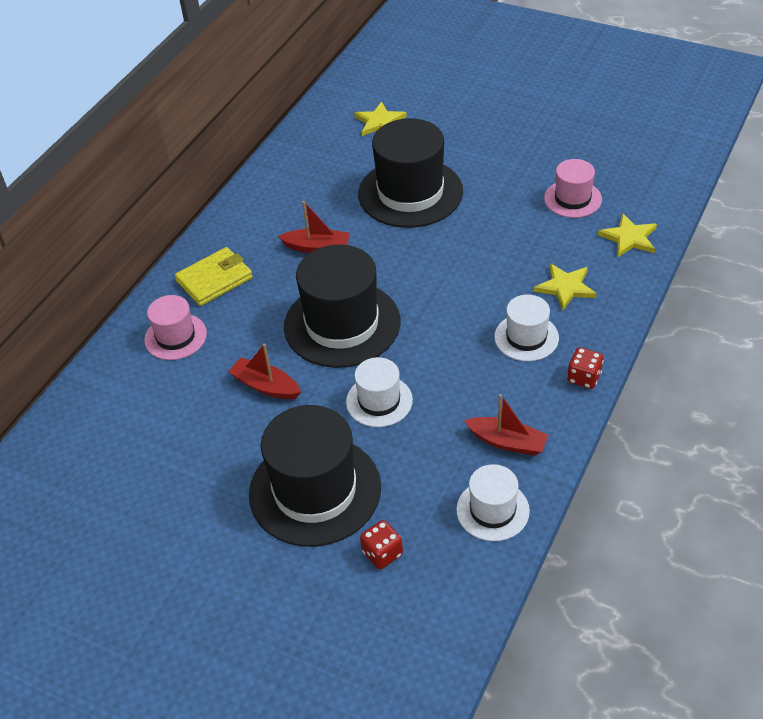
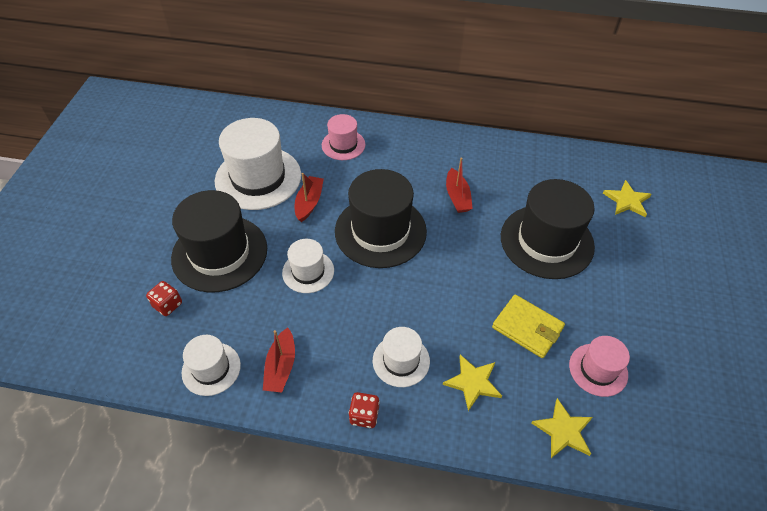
camera: 70 degrees right, 5 degrees up
(194, 436) = (258, 178): none -> white hat
(214, 280) = (403, 149): yellow wallet -> yellow wallet (527, 328)

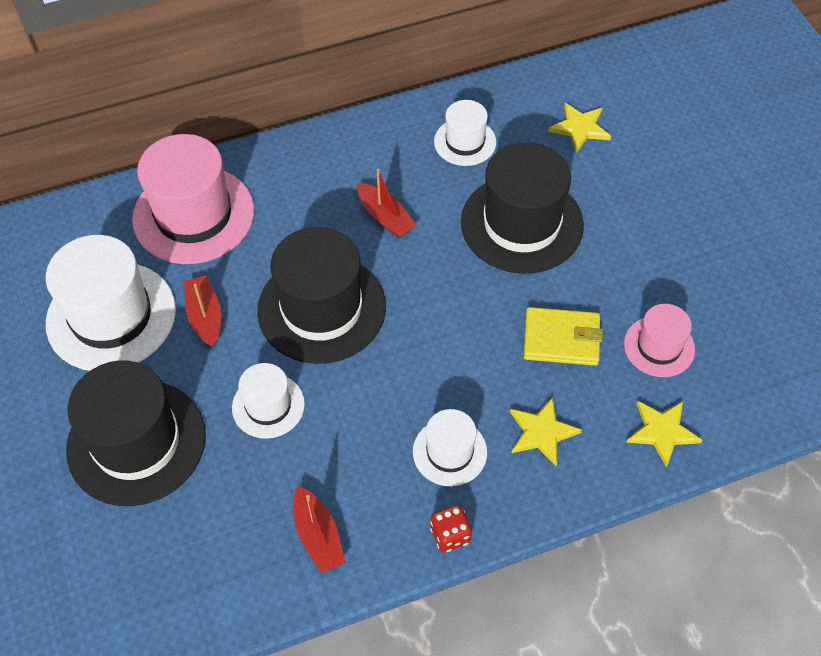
camera: 30 degrees left, 5 degrees up
(167, 305) = (119, 543): red dice -> none
(211, 369) = (236, 586): white hat -> white hat (465, 142)
(343, 145) = (193, 215): pink hat -> pink hat, size x1.86

